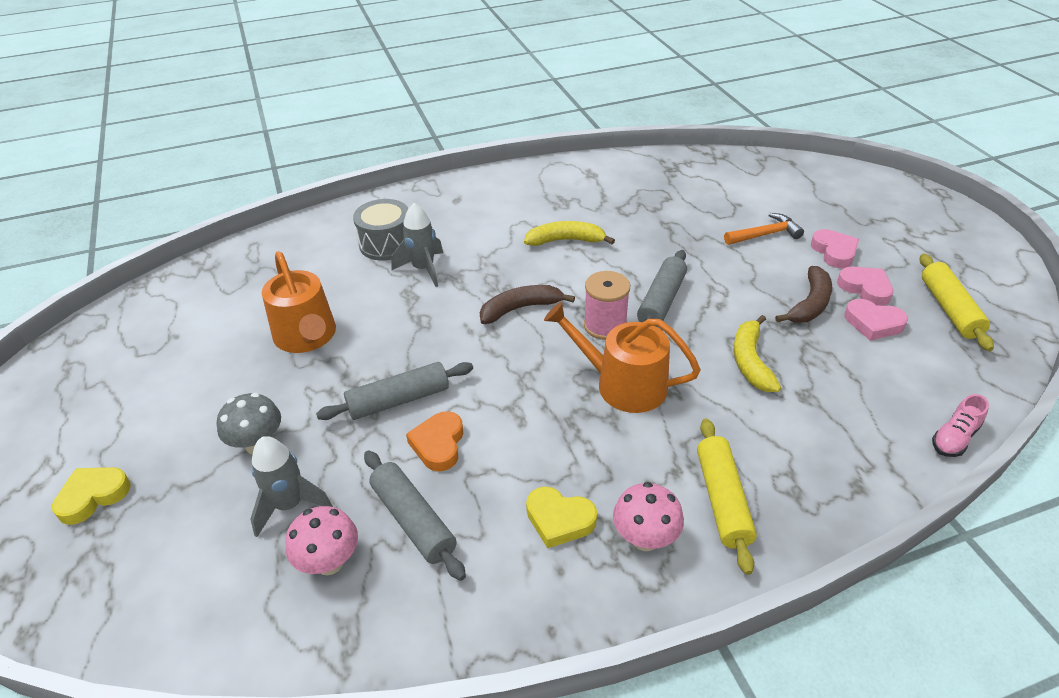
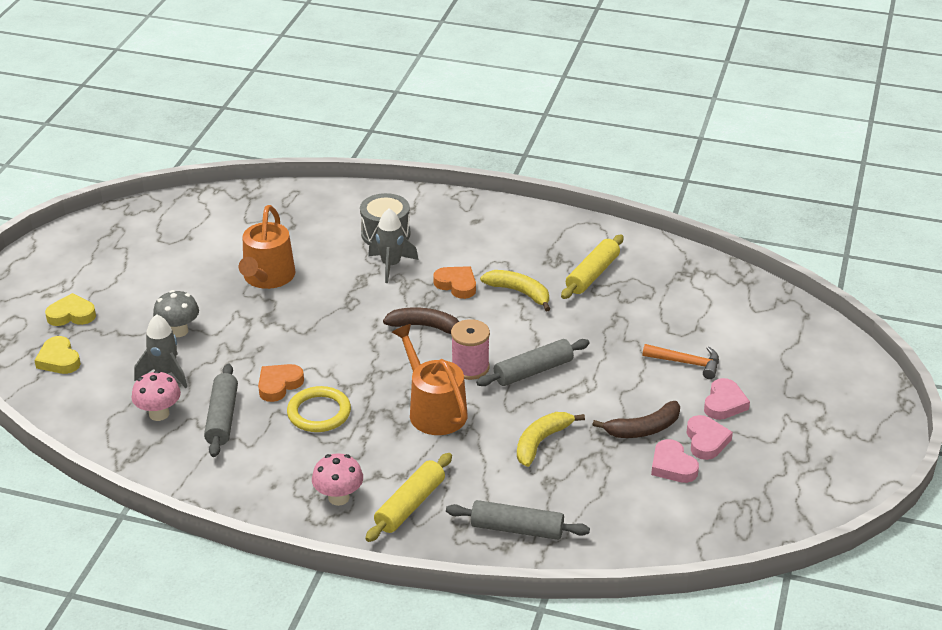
camera: 35 degrees right, 5 degrees down
(399, 400) = (283, 346): grey rolling pin -> grey rolling pin (517, 529)
(504, 259) = (456, 285): none -> orange heart
(515, 451) = (319, 413): none -> yellow ring
(559, 520) = (302, 462): yellow heart -> yellow heart (59, 360)
(949, 309) = (751, 488): yellow rolling pin -> yellow rolling pin (592, 274)
(954, 438) = (614, 559): pink shoe -> none

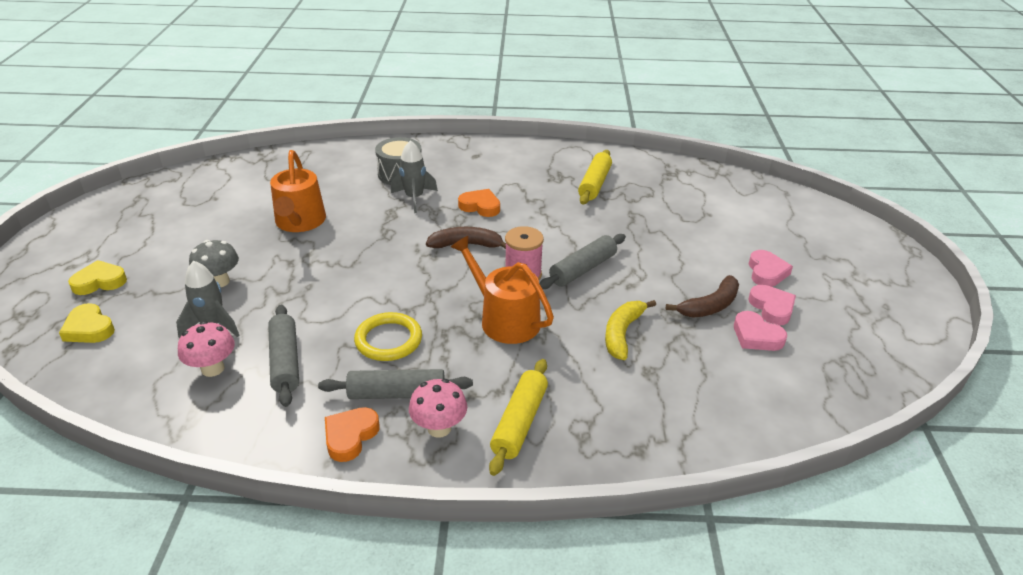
camera: 15 degrees left, 0 degrees up
(279, 385) = (338, 318): orange heart -> orange heart (350, 436)
(517, 529) = (642, 428): grey rolling pin -> grey rolling pin (397, 393)
(519, 292) = (539, 205): yellow banana -> none
(687, 363) = (714, 243): orange hammer -> none

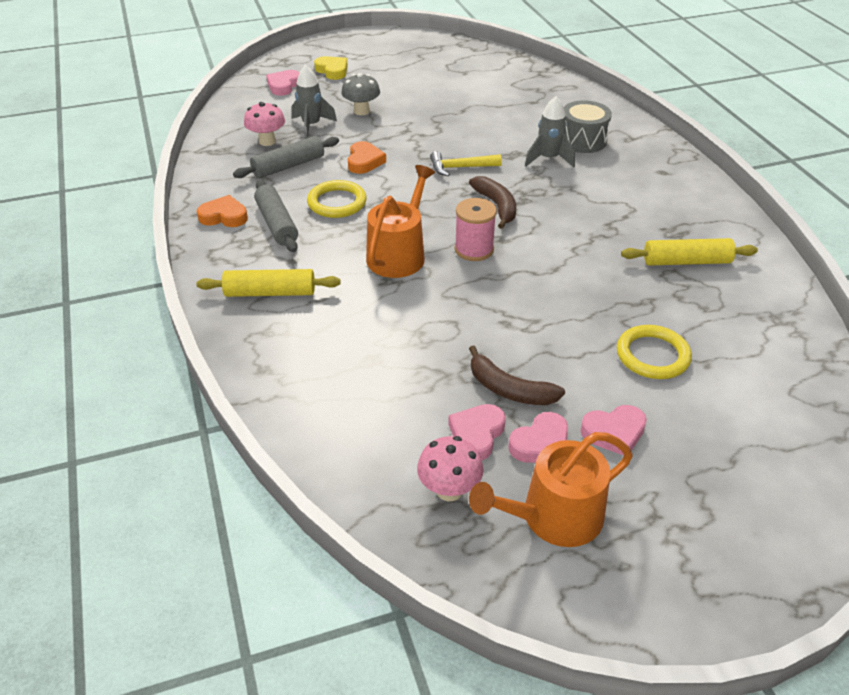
camera: 70 degrees right, 5 degrees up
(89, 328) = (283, 86): yellow heart -> pink heart
(300, 222) = (462, 117): orange watering can -> orange watering can (554, 517)
(388, 247) = (460, 168): none -> yellow hammer
(439, 428) = (248, 254): pink mushroom -> pink mushroom (449, 490)
(480, 206) = (568, 198): orange heart -> orange heart (364, 161)
(582, 269) = (511, 285): grey rolling pin -> none
(622, 333) = (421, 331): yellow banana -> none
(692, 231) = (652, 355): none -> yellow ring

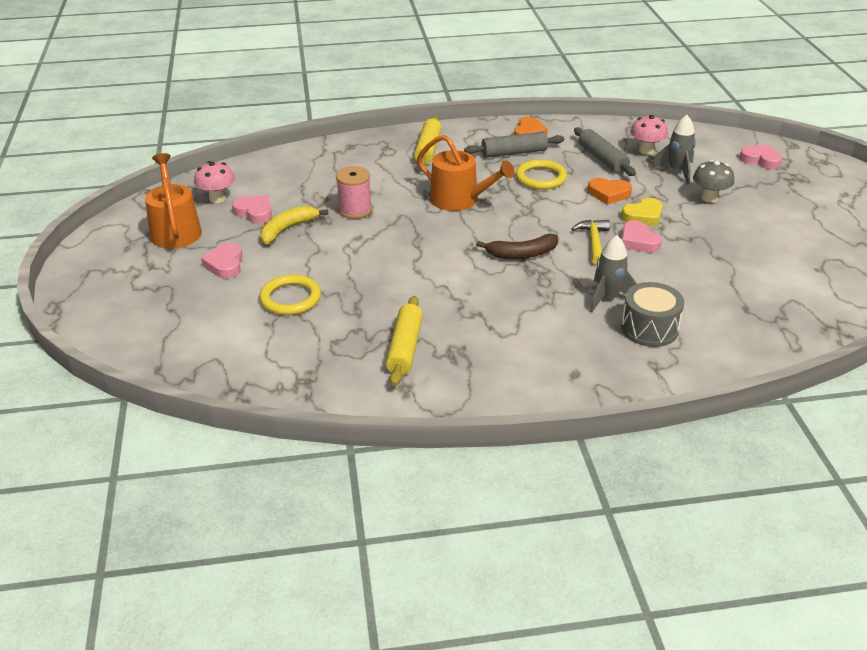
camera: 100 degrees right, 5 degrees down
(332, 71) = (802, 186): yellow heart -> yellow heart (643, 216)
(474, 249) = (457, 234): pink spool -> pink spool (355, 210)
(509, 389) = (288, 229): brown banana -> yellow banana
(541, 444) = (233, 234): pink heart -> pink heart (638, 241)

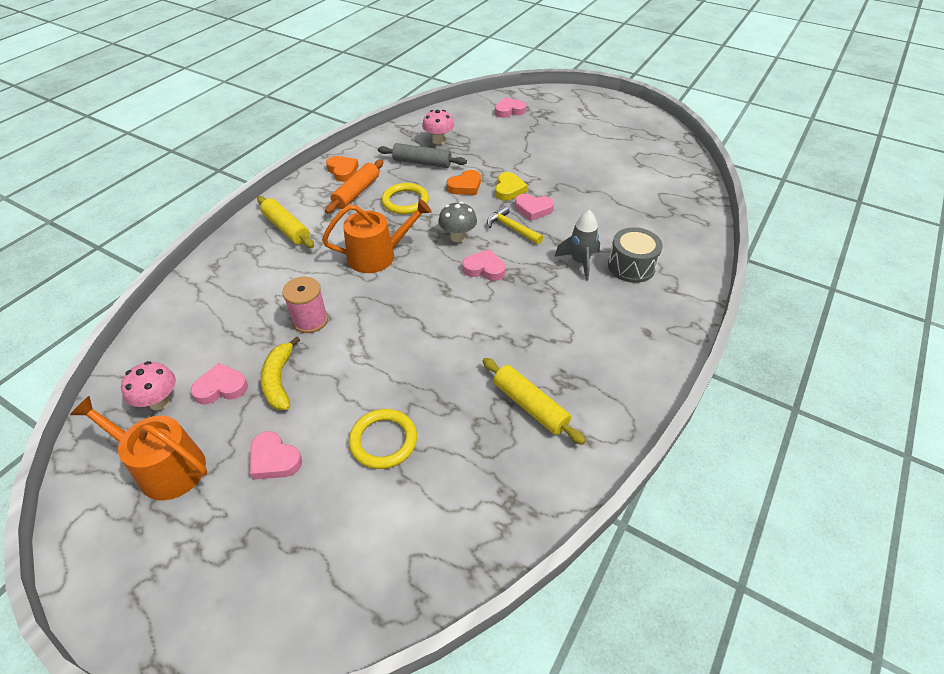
camera: 50 degrees left, 10 degrees up
(514, 153) = (356, 193): grey rolling pin -> orange rolling pin
(522, 254) = (484, 269): brown banana -> pink heart
(677, 171) = (478, 145): grey rocket -> none
(709, 198) = (523, 153): grey mushroom -> grey mushroom (458, 237)

